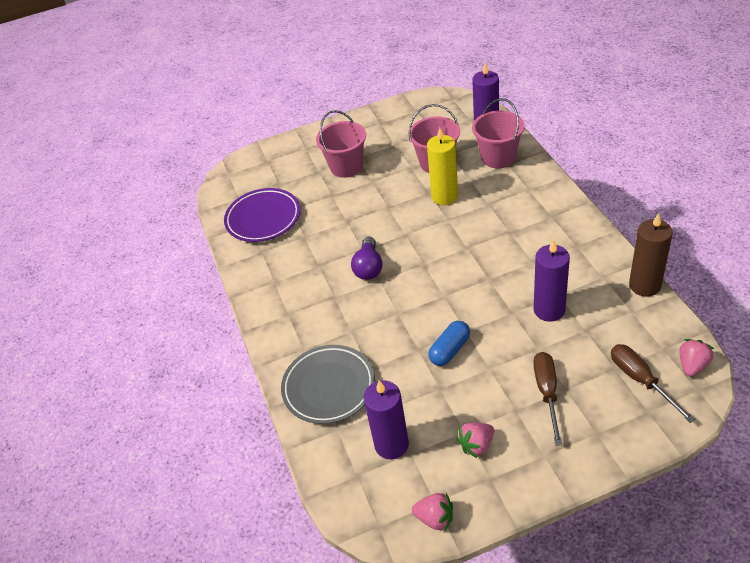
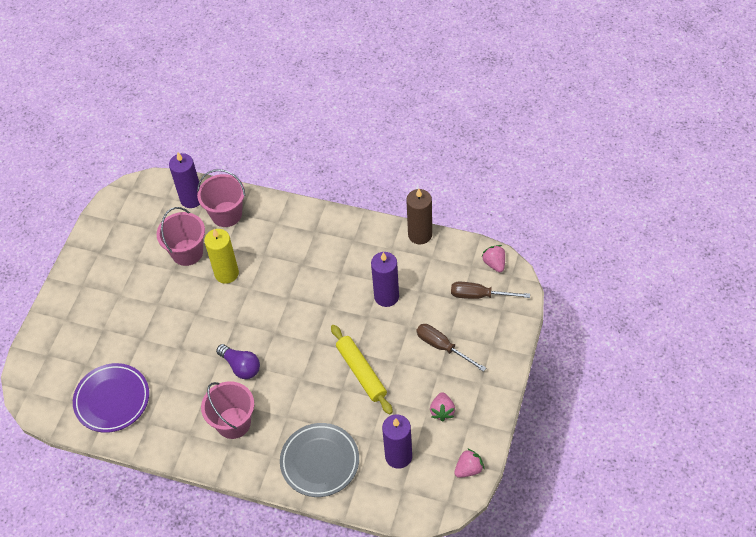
camera: 55 degrees left, 10 degrees up
(346, 166) = (121, 308): pink bucket -> pink bucket (233, 423)
(450, 350) = (361, 372): blue capsule -> yellow rolling pin

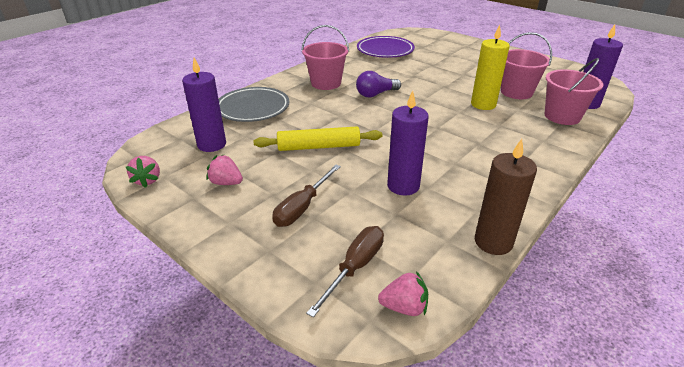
camera: 110 degrees right, 20 degrees down
(442, 347) = (302, 207): brown screwdriver -> brown screwdriver turned 150 degrees clockwise

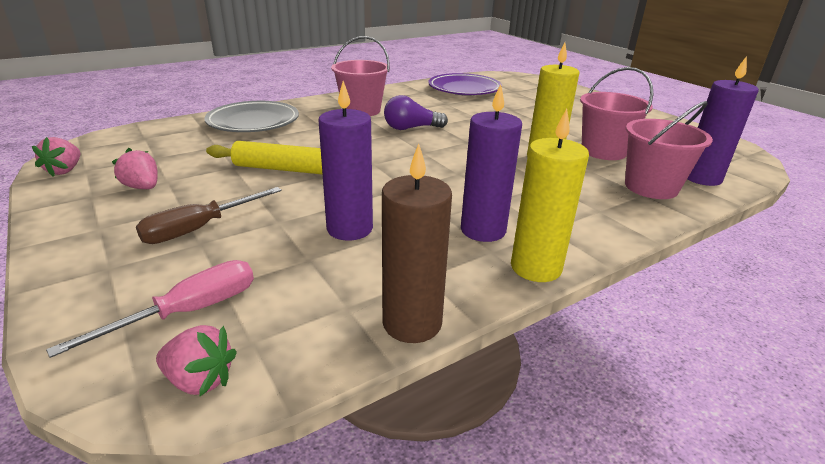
camera: 15 degrees right, 5 degrees down
(212, 144) = (170, 148): purple candle -> purple candle (483, 230)
(355, 267) = (189, 312): brown screwdriver -> pink screwdriver
(535, 189) = (536, 267): none -> yellow candle

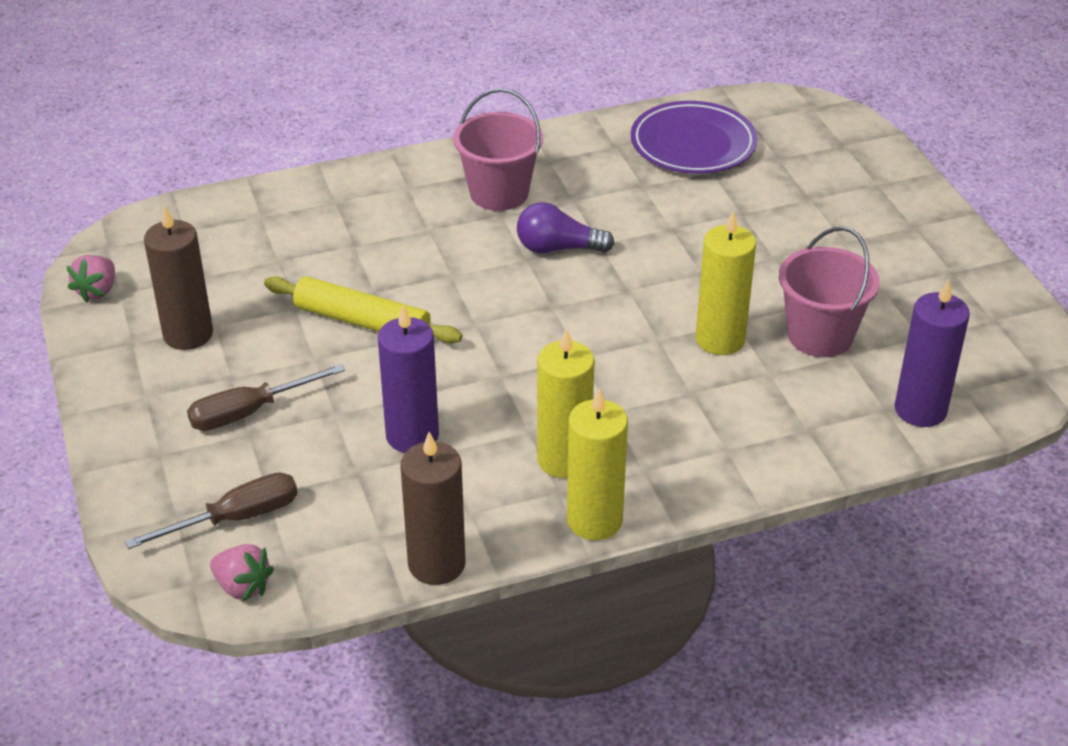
camera: 15 degrees right, 10 degrees up
(143, 187) = (188, 334): pink strawberry -> brown candle
(189, 312) = (235, 518): pink screwdriver -> brown screwdriver
(253, 122) = (333, 209): grey plate -> none
(483, 230) = (564, 460): purple candle -> yellow candle
(651, 187) = (830, 418): pink bucket -> none

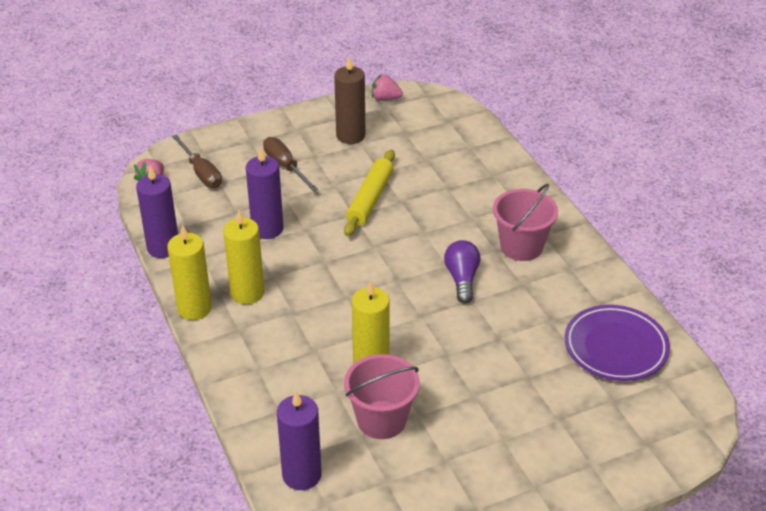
camera: 85 degrees right, 0 degrees up
(436, 564) = (163, 247): brown candle -> purple candle

